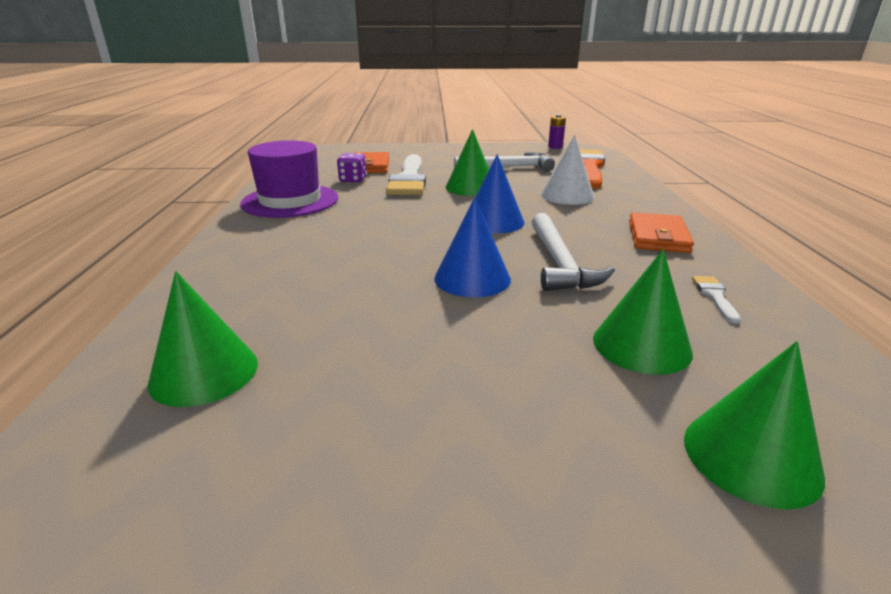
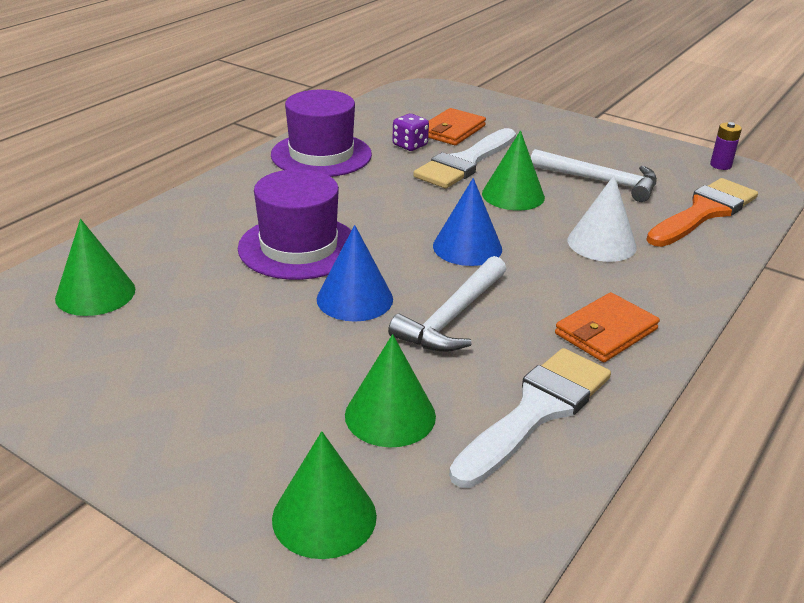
camera: 35 degrees right, 5 degrees up
(367, 261) = (299, 247): none -> purple hat
(714, 296) = (536, 411): white brush -> white brush, size x2.39

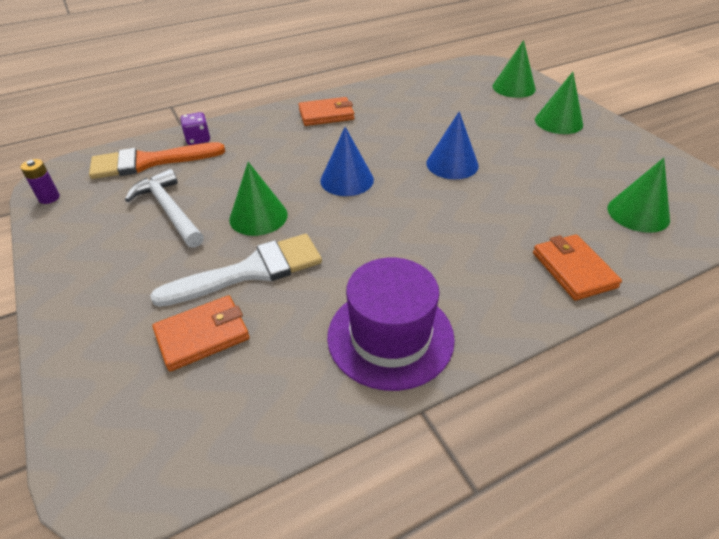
camera: 150 degrees left, 10 degrees up
(178, 223) = (573, 270): none -> orange wallet
(299, 247) = (472, 213): purple hat -> none
(390, 415) = (468, 109): green cone -> green cone (558, 122)
(410, 145) = (278, 321): purple dice -> purple dice (198, 139)
(452, 317) = (400, 140): white hammer -> none
(536, 411) = (399, 96): white brush -> none
(601, 243) = (254, 159): white cone -> none

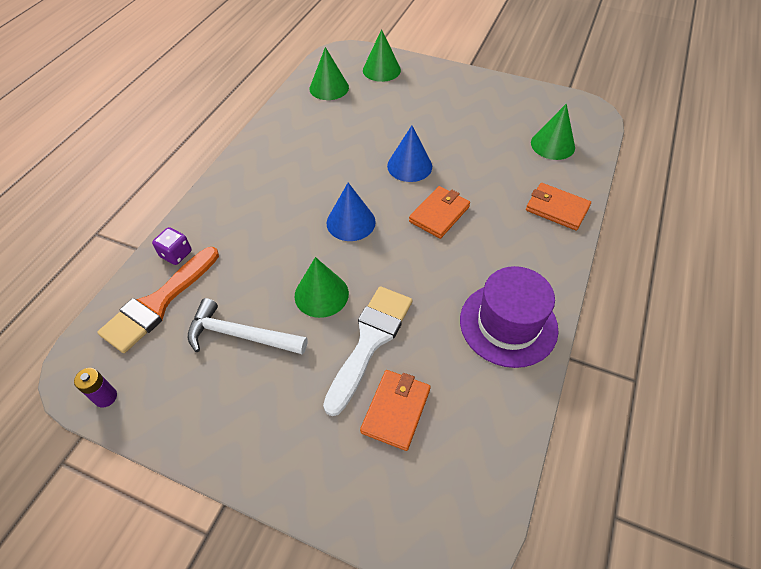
camera: 40 degrees left, 10 degrees up
(326, 114) = (263, 168): orange wallet -> orange wallet (439, 214)
(558, 122) = (442, 90): green cone -> green cone (329, 88)

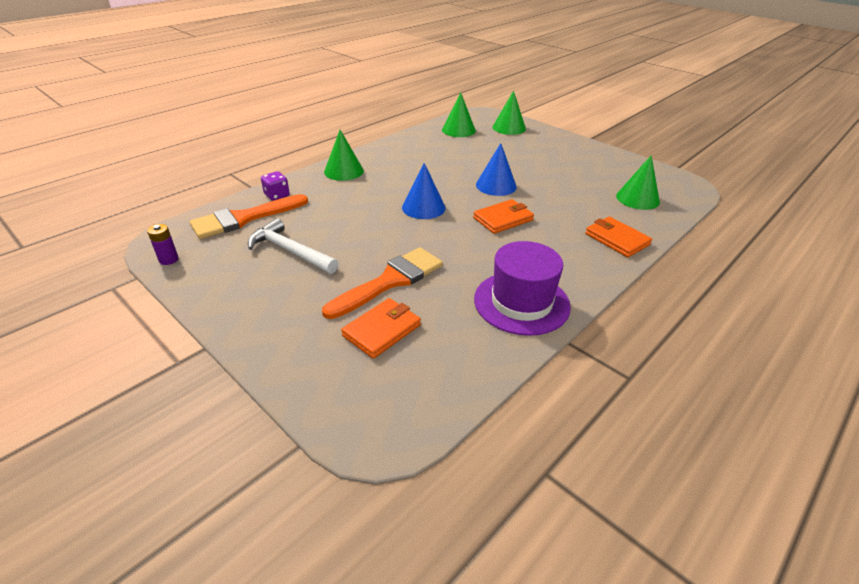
camera: 20 degrees right, 15 degrees down
(321, 294) = (370, 243): green cone -> green cone (344, 171)
(370, 341) = (390, 281): white brush -> orange brush

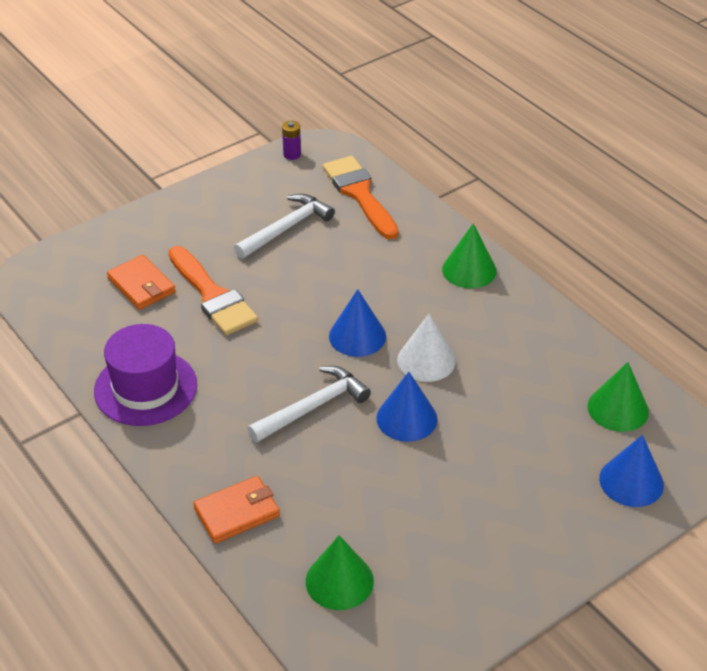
camera: 100 degrees right, 5 degrees up
(277, 195) = (409, 215): purple dice -> none
(440, 182) = (426, 360): none -> white cone
(503, 219) = (313, 407): orange wallet -> white hammer
(509, 128) = (631, 481): green cone -> blue cone

